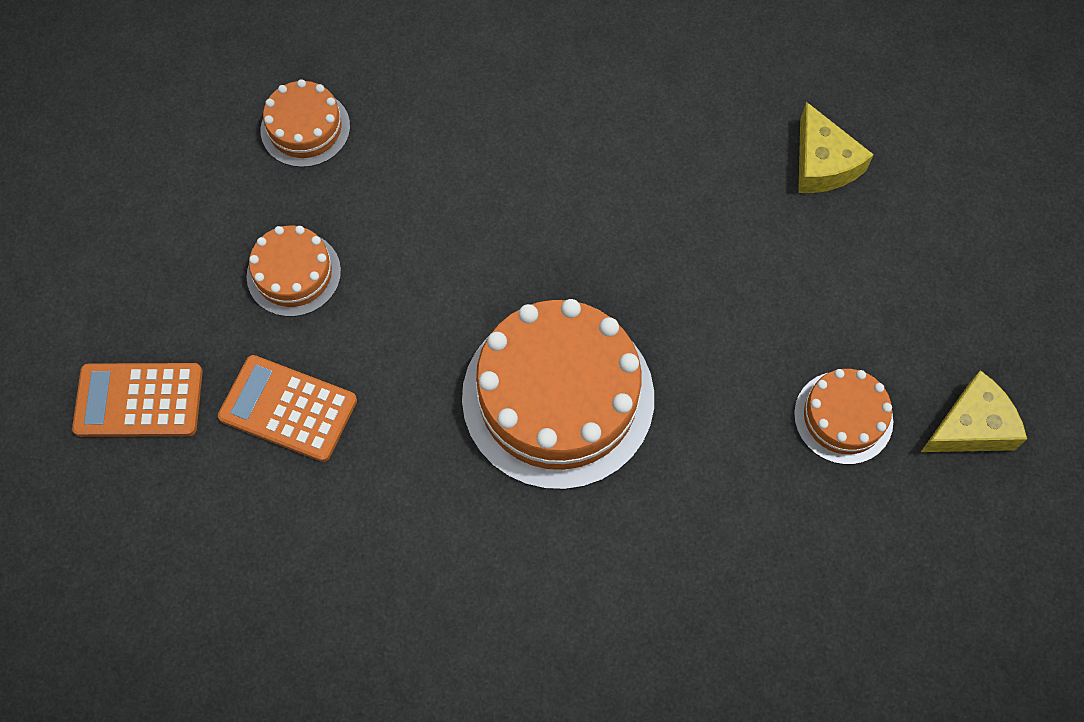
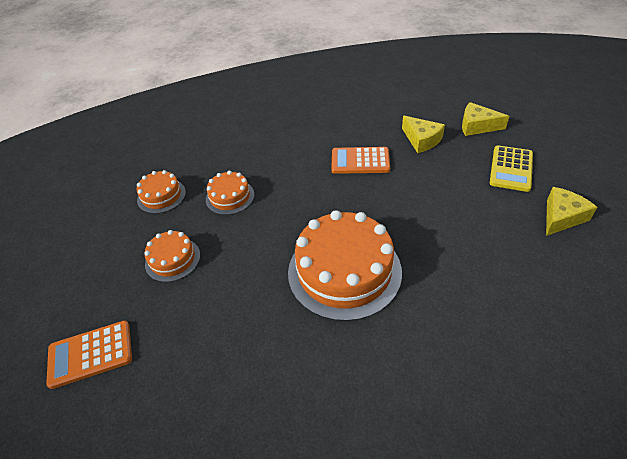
camera: 15 degrees left, 20 degrees down
(288, 409) = (188, 328): orange calculator -> orange calculator (360, 161)
(843, 417) = (497, 233): orange cake -> orange cake (230, 197)
(948, 167) = (477, 126): none -> yellow cheese
(949, 293) = (511, 169): none -> yellow calculator

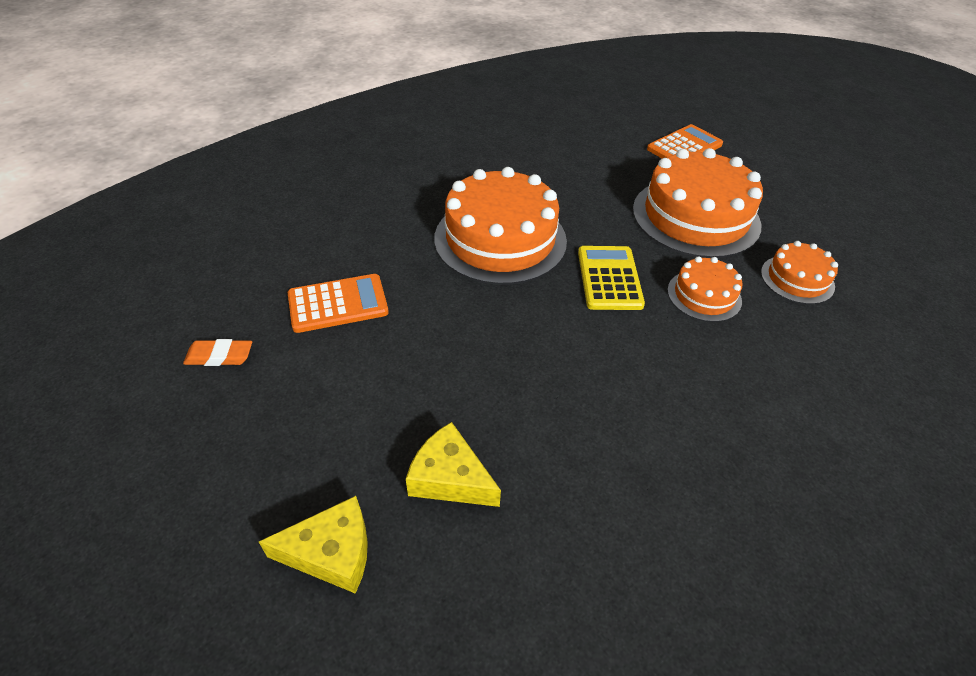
camera: 155 degrees right, 0 degrees up
(173, 259) = (695, 217): orange cake -> orange cake, size x1.96
(360, 161) = (549, 398): orange calculator -> orange calculator (338, 304)
(511, 169) = (277, 436): yellow calculator -> yellow calculator (609, 278)
(561, 217) = (219, 356): yellow cheese -> orange eraser

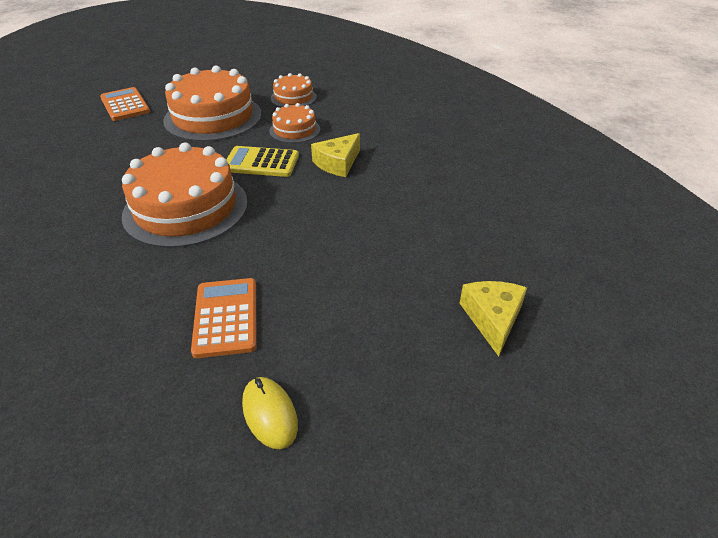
camera: 80 degrees left, 5 degrees down
(219, 356) = (269, 414): orange eraser -> yellow mouse
(450, 478) = (432, 256): yellow cheese -> yellow cheese (338, 163)

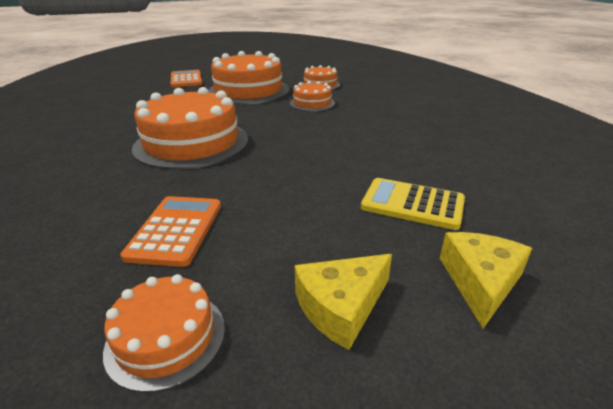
camera: 15 degrees right, 10 degrees down
(261, 163) = (273, 120): yellow calculator -> yellow calculator (412, 204)
(269, 414) = (166, 337): yellow mouse -> orange cake
(338, 163) = (342, 127): yellow cheese -> yellow cheese (341, 306)

